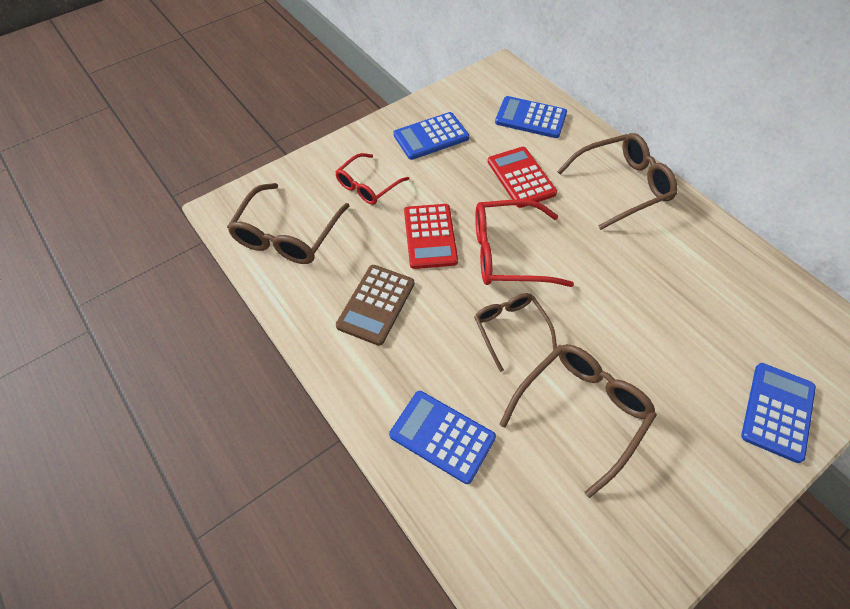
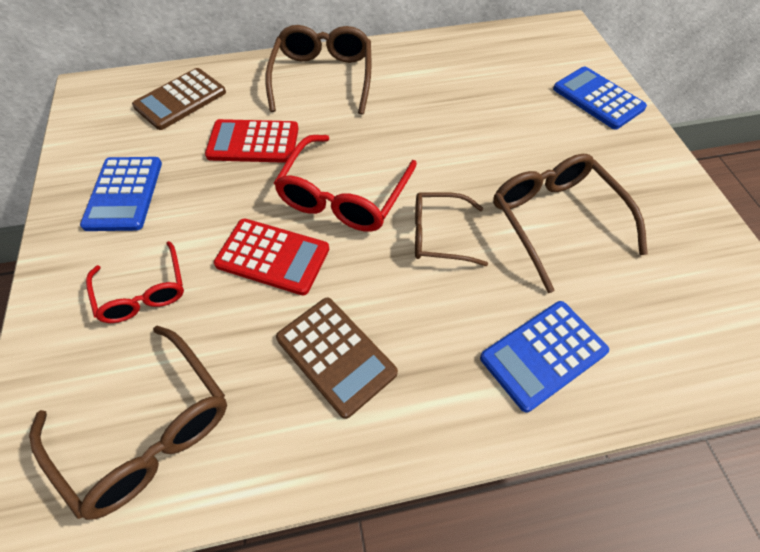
camera: 65 degrees left, 0 degrees up
(530, 118) = (180, 99): blue calculator -> brown calculator

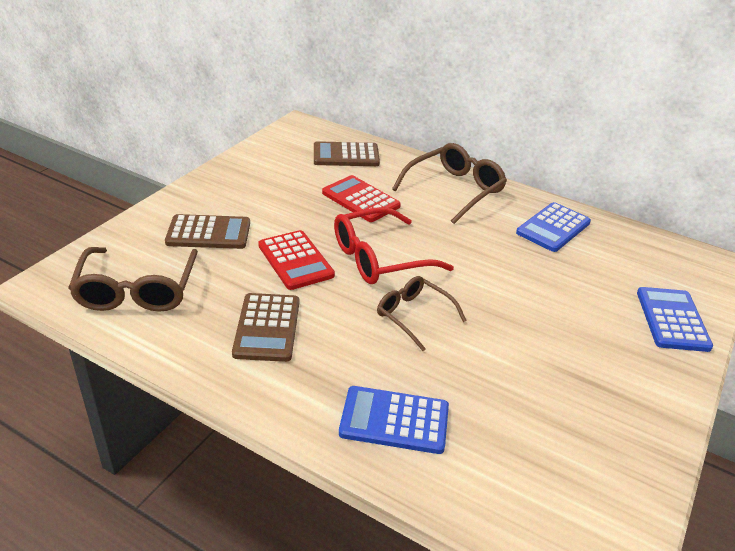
camera: 40 degrees right, 20 degrees down
(124, 194) = (256, 184): blue calculator -> blue calculator (553, 228)
(143, 292) = (208, 233): red glasses -> brown calculator
(555, 220) = (514, 363): brown glasses -> none

